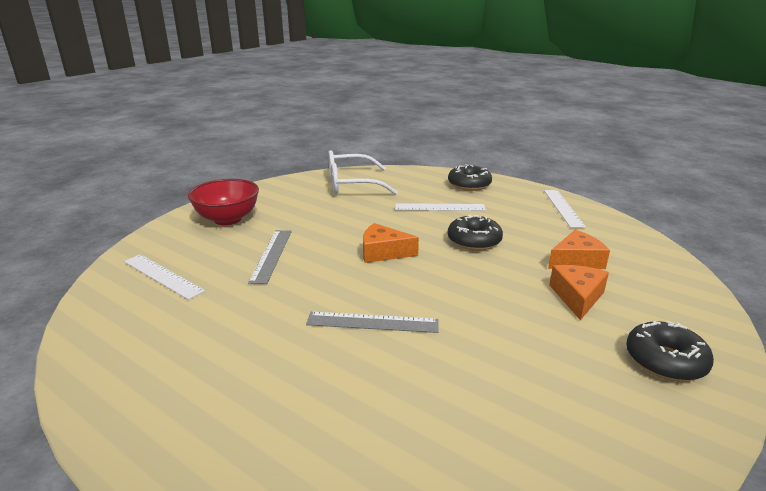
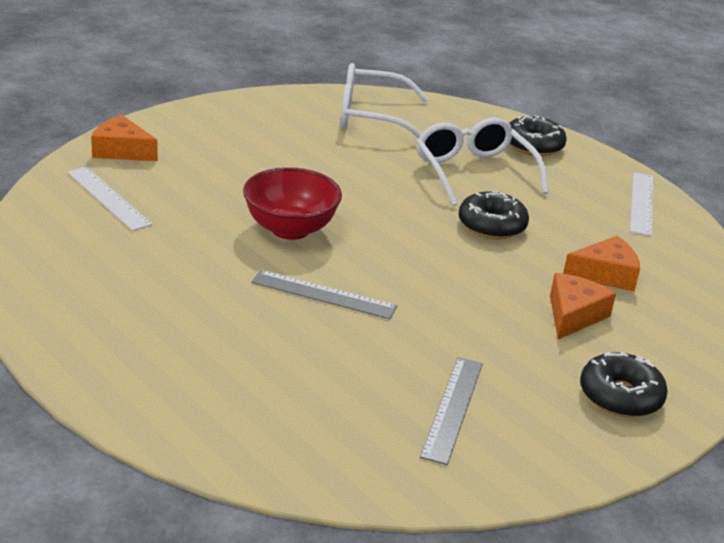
camera: 10 degrees right, 5 degrees up
(228, 219) = (196, 139): red bowl -> red bowl (290, 229)
(271, 255) = (236, 196): grey ruler -> grey ruler (452, 408)
(383, 252) = (371, 218): orange cheese -> orange cheese (122, 151)
(439, 207) = (473, 172): white ruler -> white glasses

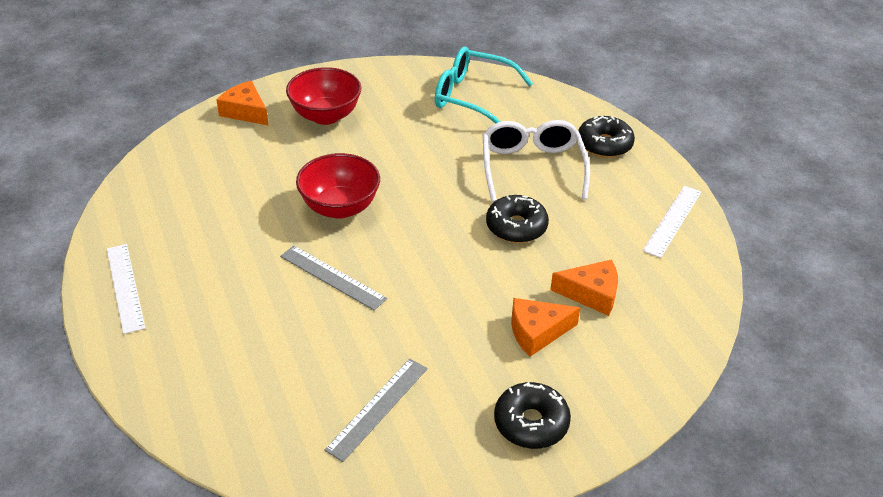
camera: 20 degrees right, 10 degrees up
(108, 198) = (212, 158): white ruler -> white ruler (125, 287)
(219, 146) = (325, 116): none -> red bowl
(371, 116) = (472, 97): white glasses -> turquoise glasses
(573, 315) = (537, 332): orange cheese -> orange cheese turned 150 degrees counterclockwise

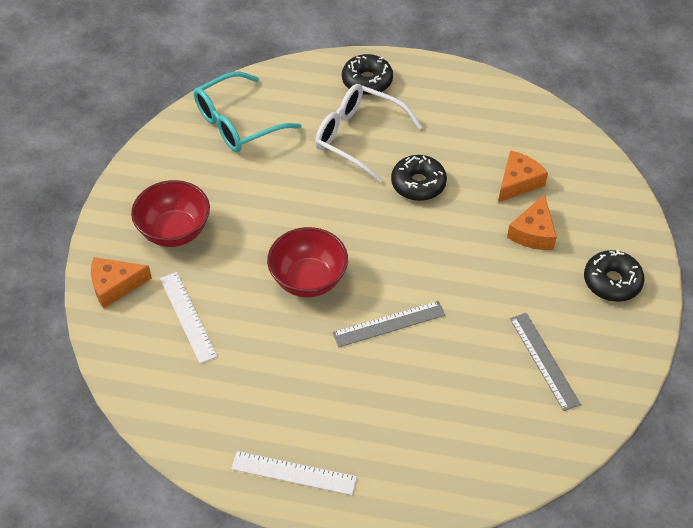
camera: 55 degrees left, 10 degrees up
(672, 221) = (479, 96): white ruler -> white ruler (188, 316)

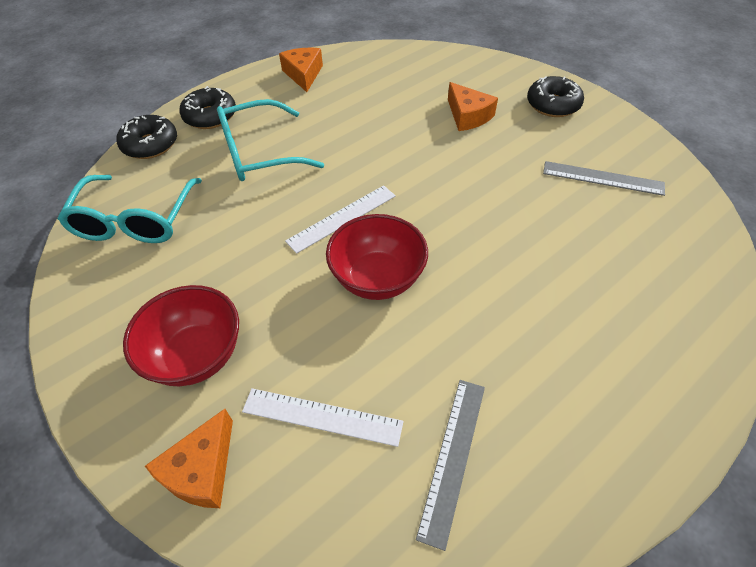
camera: 50 degrees left, 0 degrees up
(294, 473) = (619, 443): white ruler -> white ruler (342, 218)
(358, 137) = (259, 153): white glasses -> turquoise glasses
(389, 324) = (483, 250): grey ruler -> grey ruler (452, 457)
(418, 184) = (351, 147): black donut -> black donut (150, 145)
(518, 182) = (411, 97): orange cheese -> orange cheese (303, 74)

